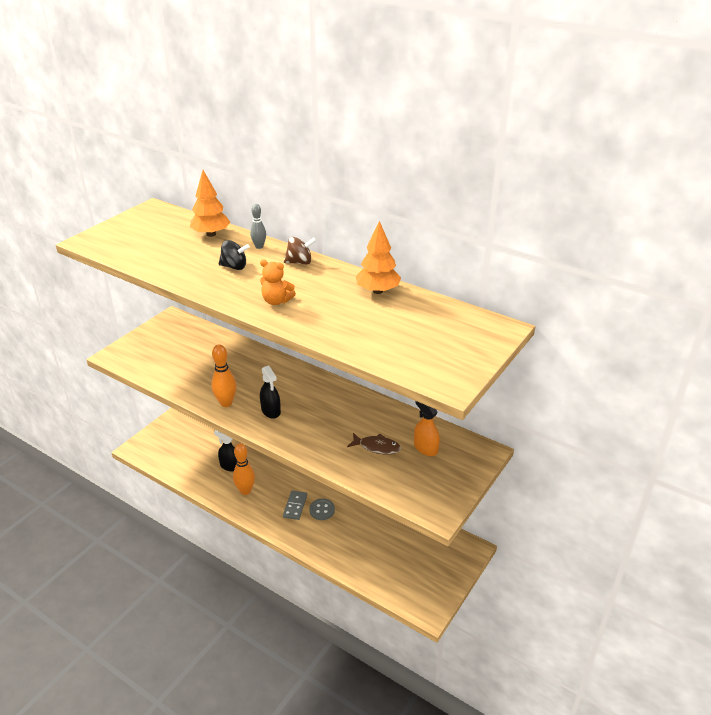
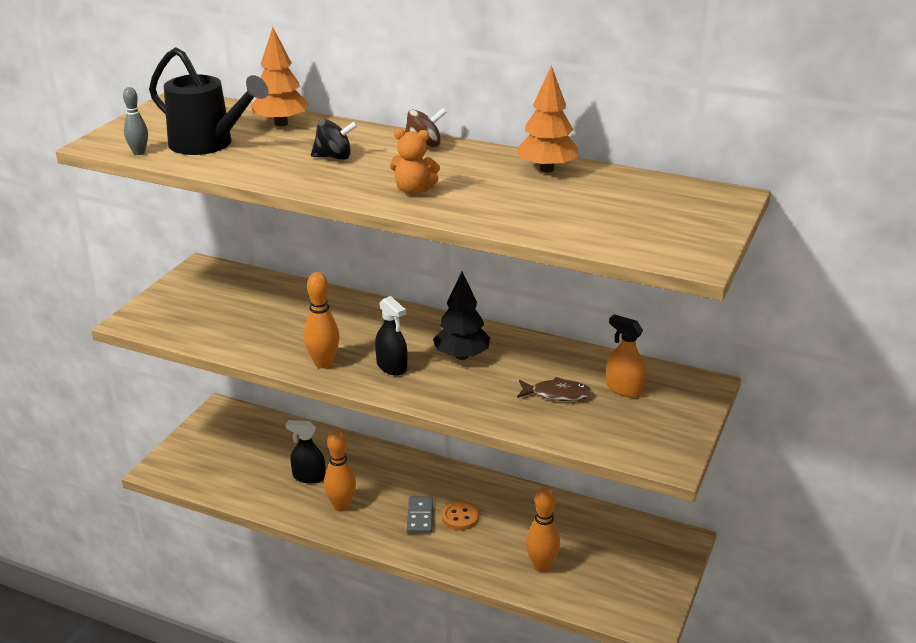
camera: 10 degrees left, 5 degrees down
(155, 248) = (208, 144): none -> black watering can
(259, 247) = (357, 133): grey bowling pin -> grey bowling pin (139, 152)
(321, 408) = (461, 356): none -> black tree
(322, 510) = (460, 517): grey button -> orange button
(366, 555) = (541, 566): none -> orange bowling pin

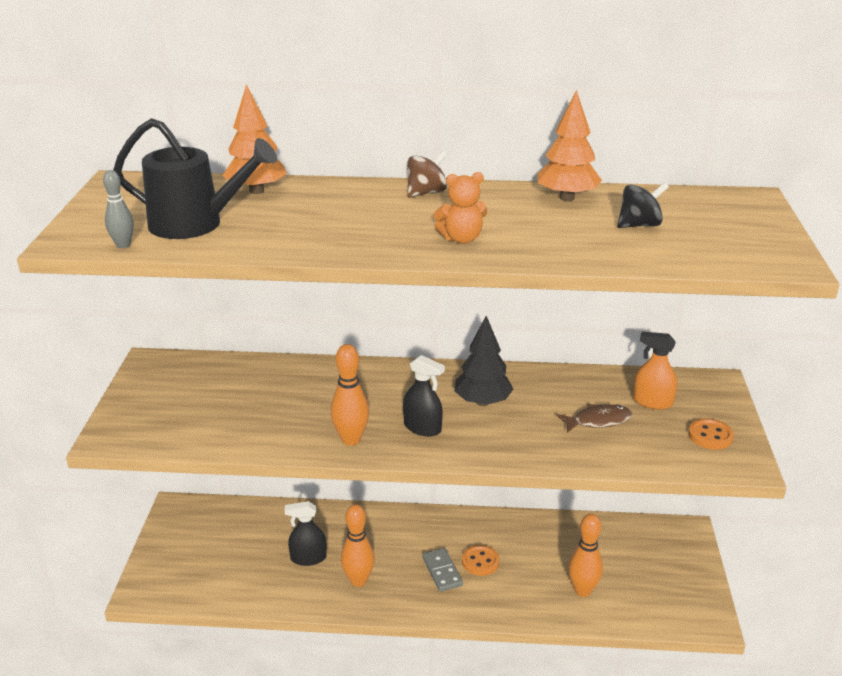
camera: 20 degrees left, 0 degrees up
(334, 157) = (346, 217): black spinning top -> black spinning top (639, 225)
(656, 430) = (710, 436): none -> orange button

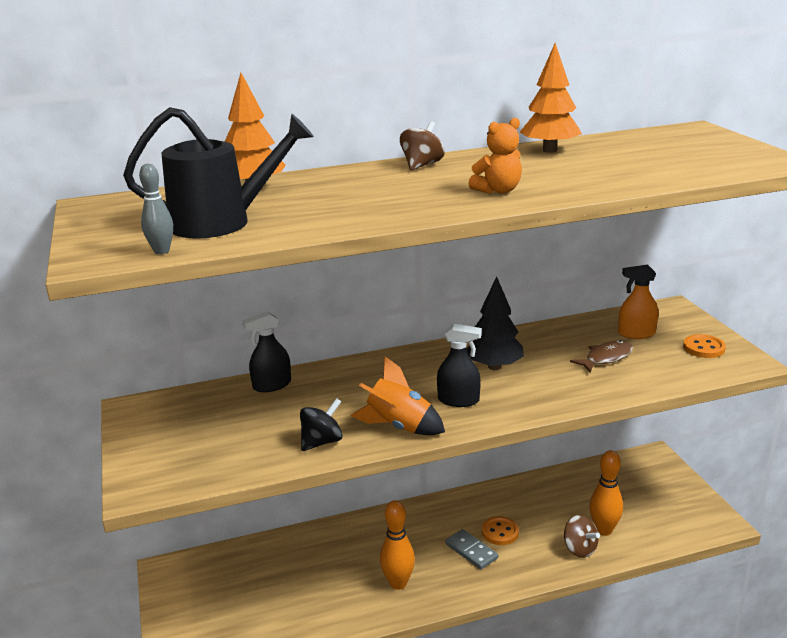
camera: 20 degrees left, 5 degrees down
(308, 558) = (335, 577): black spray bottle -> black spray bottle (272, 385)
(351, 439) = (399, 426): orange bowling pin -> orange rocket
(546, 601) = (579, 549): none -> brown spinning top
(639, 225) = (634, 158): black spinning top -> black spinning top (322, 442)

